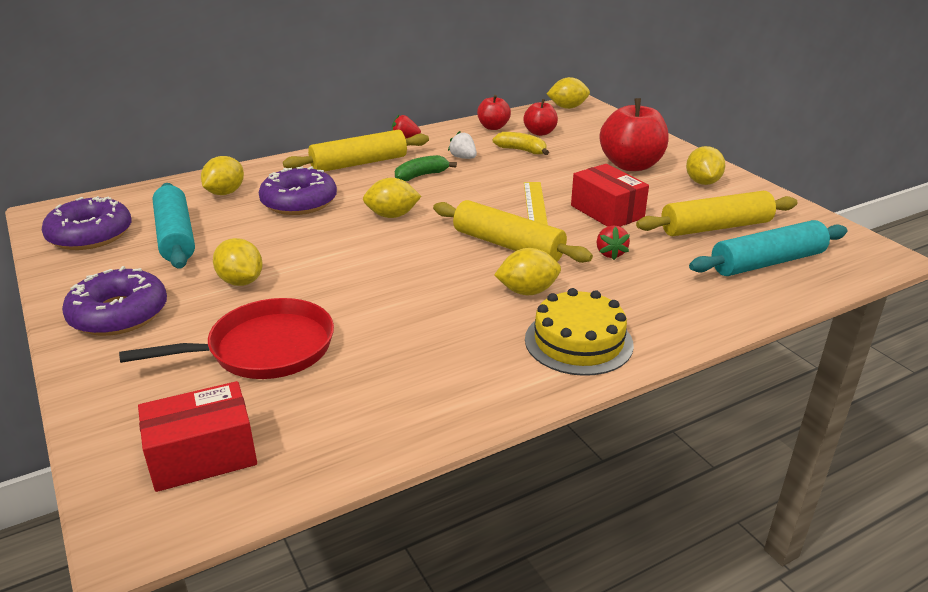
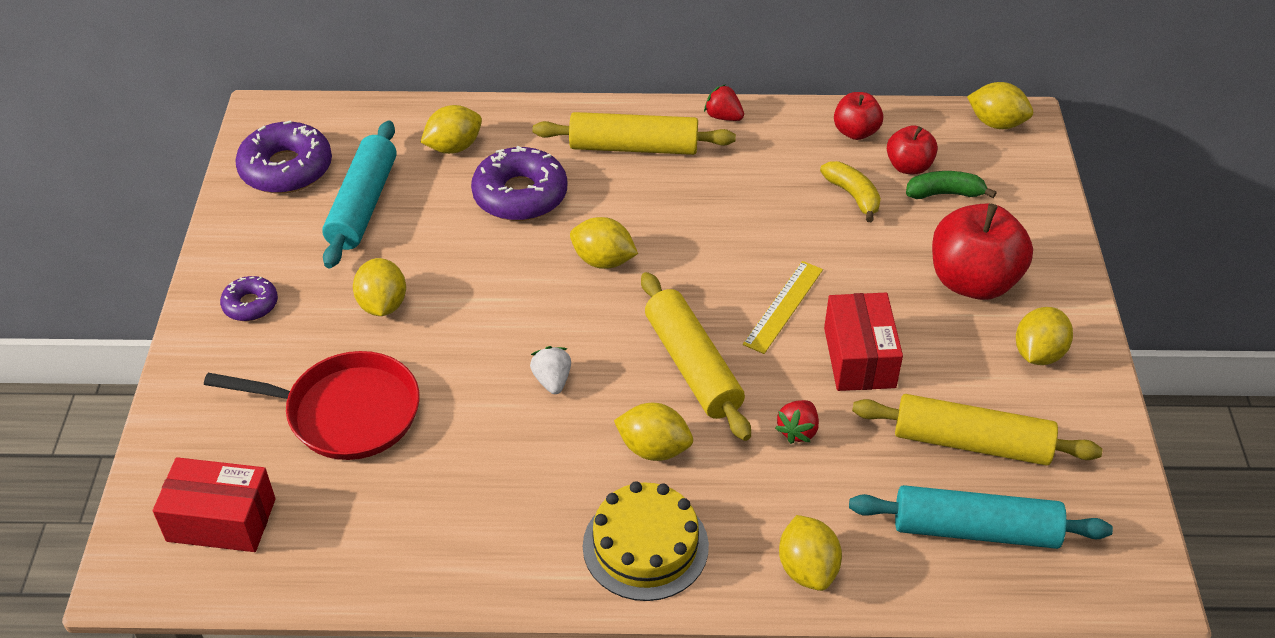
camera: 30 degrees right, 15 degrees up
(119, 314) = (250, 304): purple donut -> purple donut, size x0.55
(421, 176) = (689, 199): green banana -> green banana (944, 193)
(463, 158) = (766, 183): white strawberry -> white strawberry (552, 380)
(696, 314) = (807, 569): none -> yellow lemon

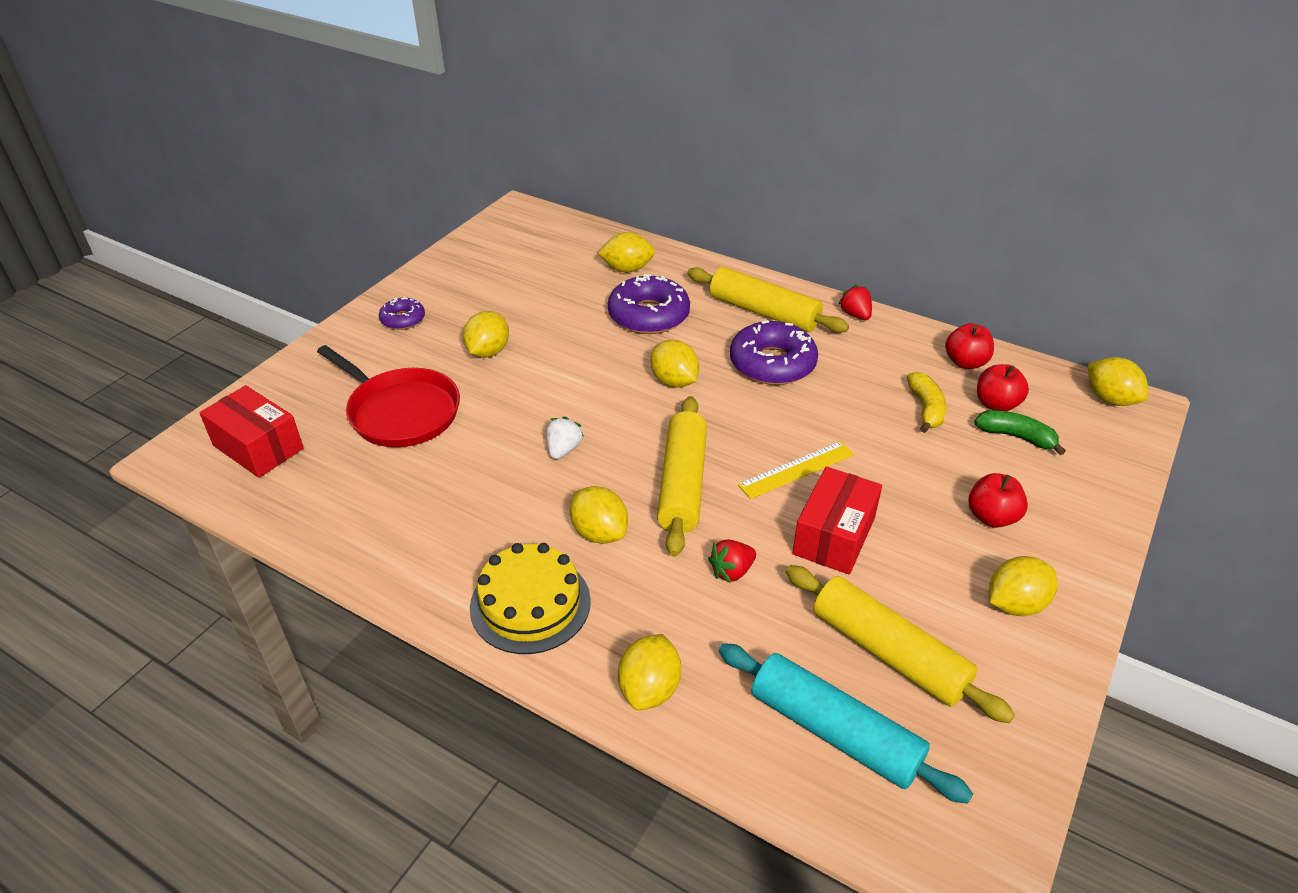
camera: 30 degrees right, 5 degrees down
(286, 169) = (501, 245): purple donut -> purple donut (772, 364)
(363, 205) = (532, 284): turquoise rolling pin -> none
(973, 281) = (991, 517): red apple -> red apple, size x0.55

